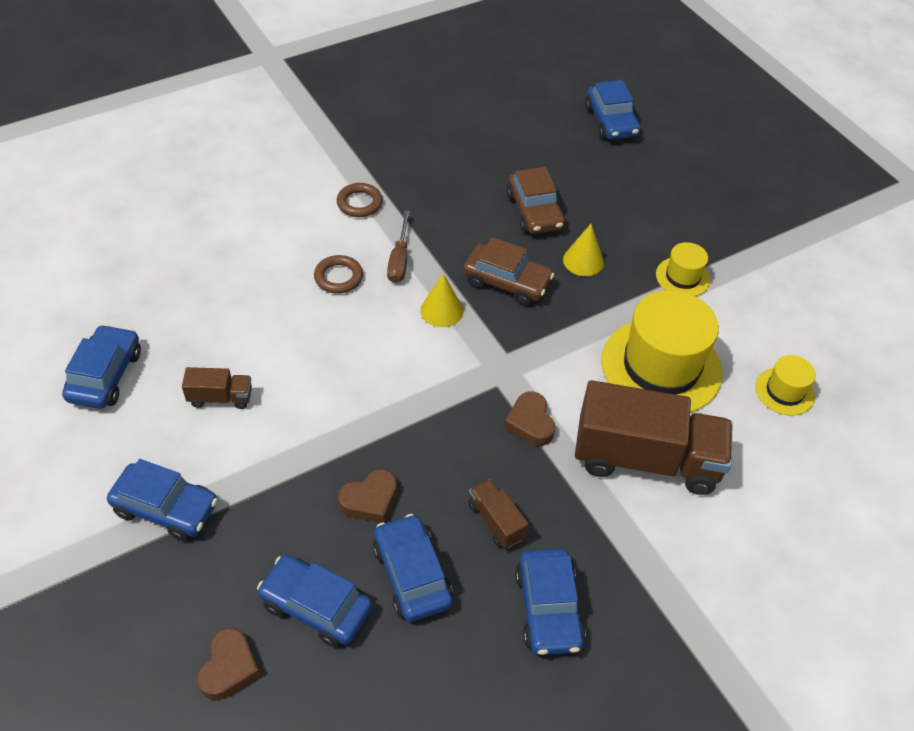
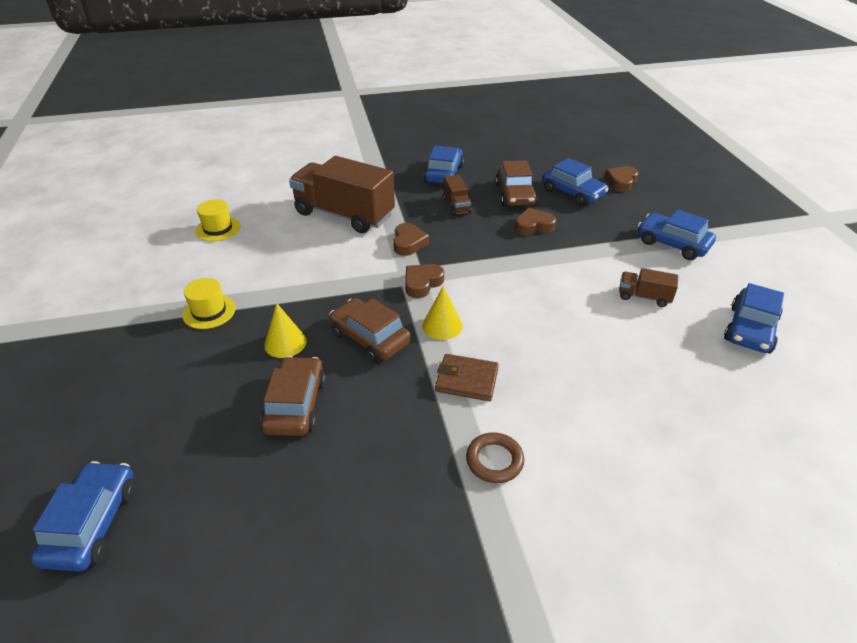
camera: 160 degrees left, 10 degrees down
(338, 277) = (534, 374): brown ring -> none
(399, 259) = (466, 380): brown screwdriver -> brown wallet
(412, 575) = (515, 195): blue car -> brown car
(485, 360) = (422, 283): none -> brown heart
(661, 366) = (289, 256): yellow hat -> none

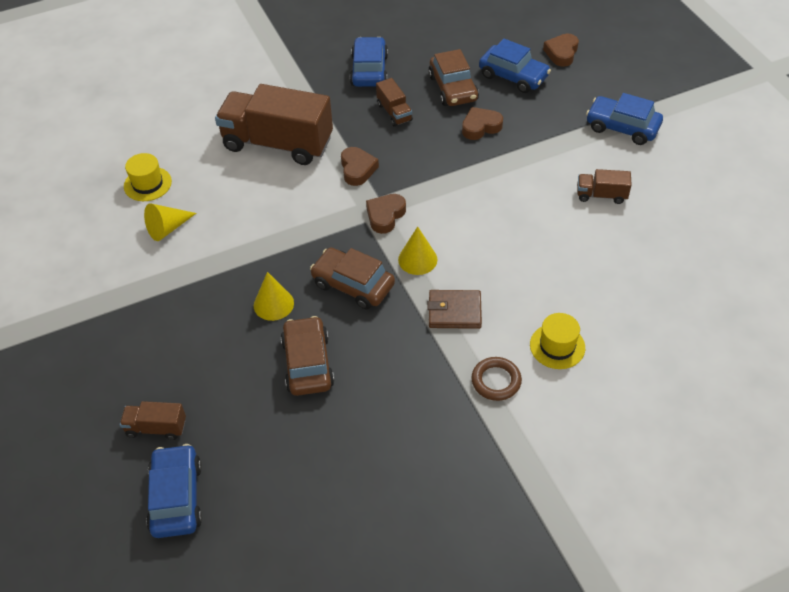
camera: 10 degrees left, 10 degrees up
(112, 442) = (156, 428): none -> brown truck
(209, 311) = (184, 284): yellow hat -> yellow hat (557, 346)
(217, 264) = (168, 228): none -> yellow cone
(750, 329) = (700, 215): blue car -> none

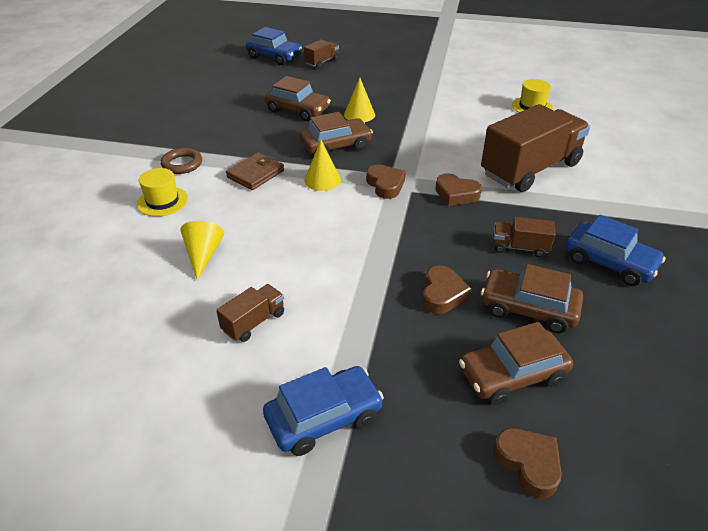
camera: 125 degrees right, 10 degrees down
(168, 228) = (475, 102): yellow cone -> yellow cone (203, 255)
(513, 76) = (512, 374): blue car -> brown car

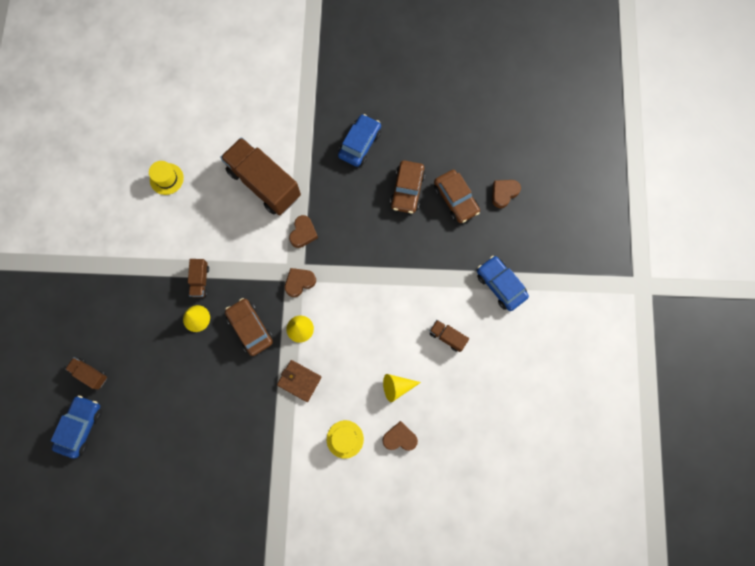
camera: 100 degrees left, 35 degrees up
(182, 164) = (294, 444): brown ring -> none
(298, 110) = (194, 373): brown car -> none
(442, 294) = (405, 236): brown heart -> brown heart (399, 438)
(519, 247) = (355, 193): brown truck -> brown truck (200, 280)

